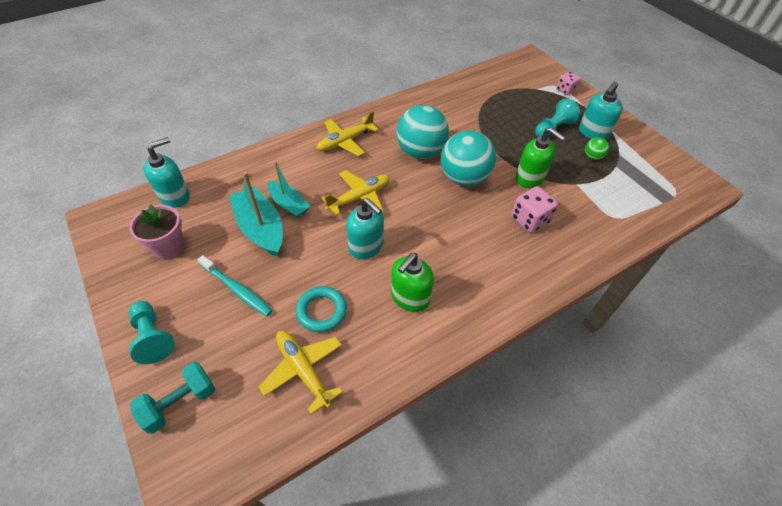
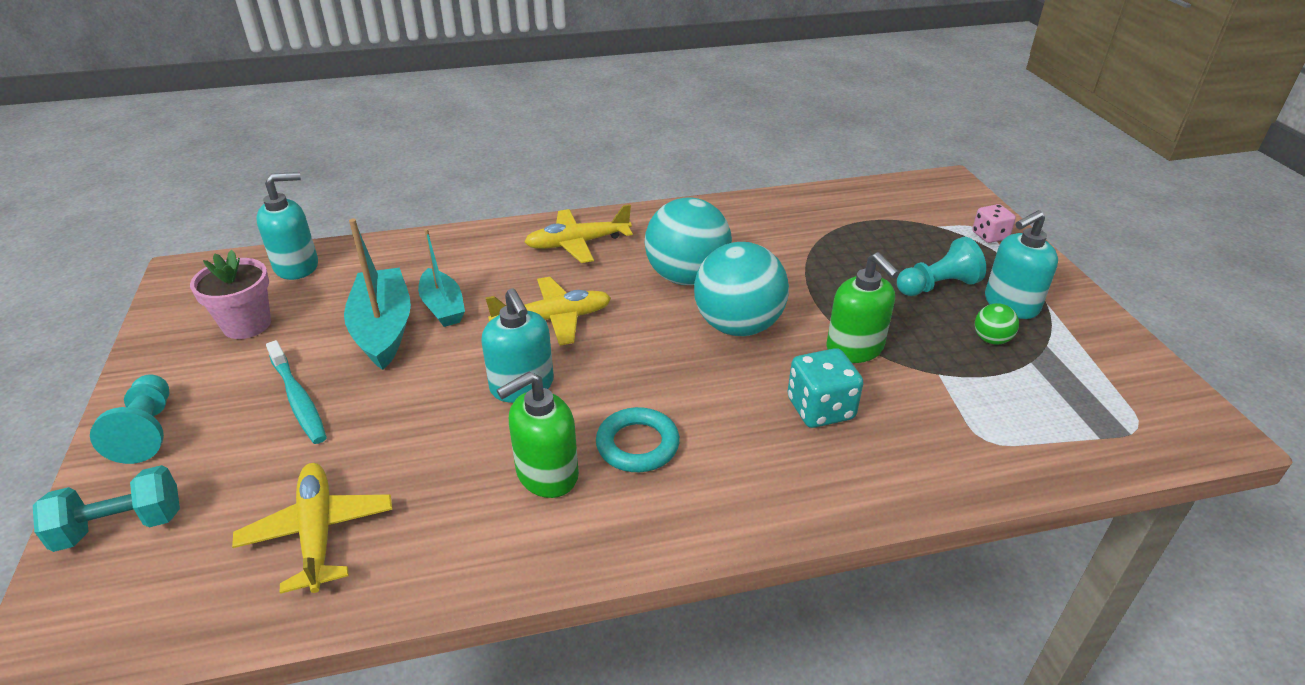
camera: 20 degrees right, 15 degrees down
(321, 311) = (398, 458): turquoise ring -> turquoise ring (637, 445)
(529, 220) = (820, 409): pink dice -> turquoise dice

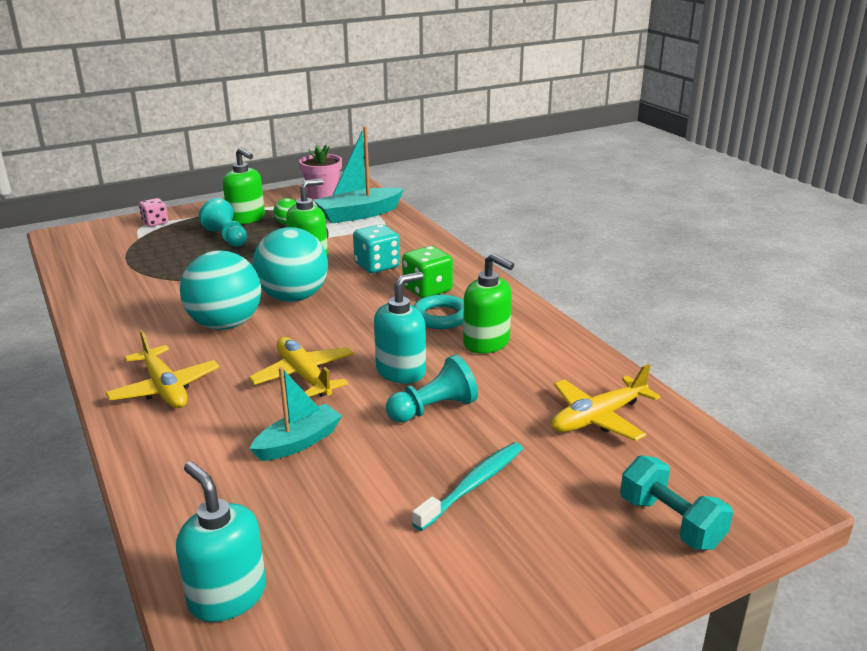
camera: 105 degrees left, 10 degrees down
(147, 431) = (568, 571): turquoise pawn -> turquoise pawn (433, 409)
(247, 325) = (369, 583): pink flower pot -> pink flower pot (323, 194)
(383, 329) = (347, 470): turquoise boat -> turquoise boat (359, 214)
(724, 447) = (427, 290): none -> green dice
(1010, 304) = (246, 218): turquoise soap dispenser -> green soap dispenser

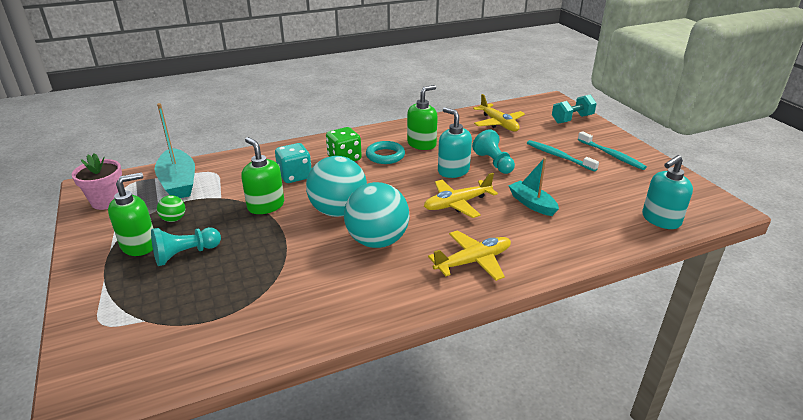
camera: 85 degrees left, 5 degrees up
(155, 222) = (100, 312): pink dice -> none
(495, 565) = (611, 155): none -> turquoise toothbrush

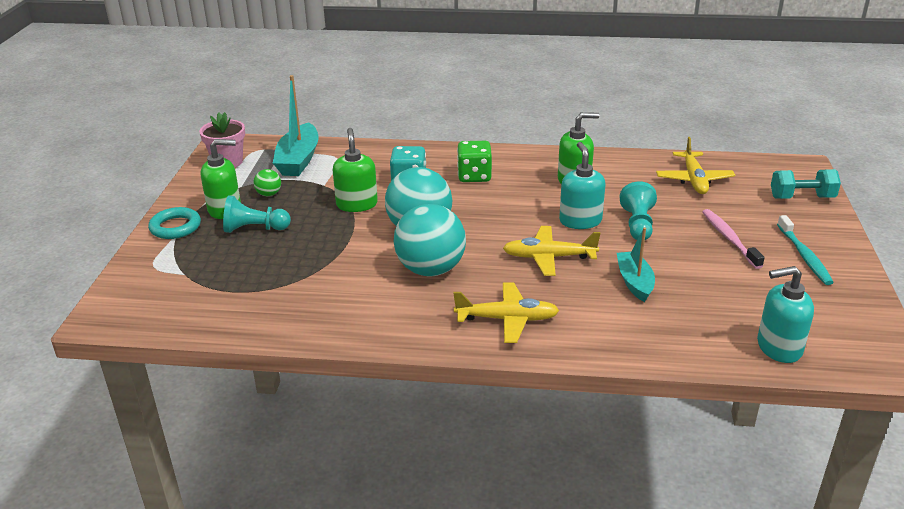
camera: 30 degrees right, 0 degrees up
(385, 156) = (520, 184): turquoise ring -> turquoise ring (175, 227)
(558, 156) = (729, 238): turquoise toothbrush -> pink toothbrush

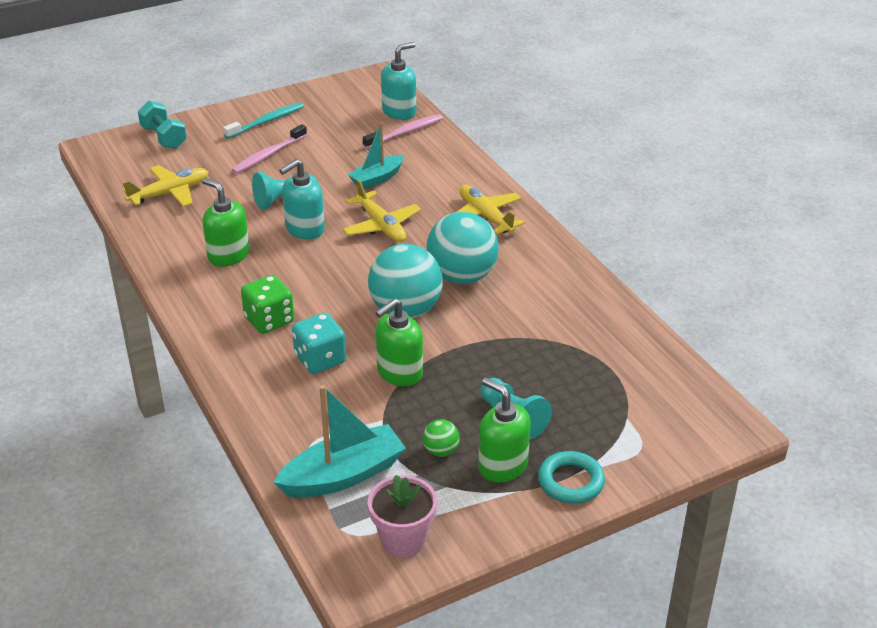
camera: 125 degrees left, 5 degrees up
(722, 333) = (405, 132): none -> pink toothbrush
(778, 347) = (399, 111): turquoise soap dispenser -> turquoise soap dispenser turned 90 degrees counterclockwise

